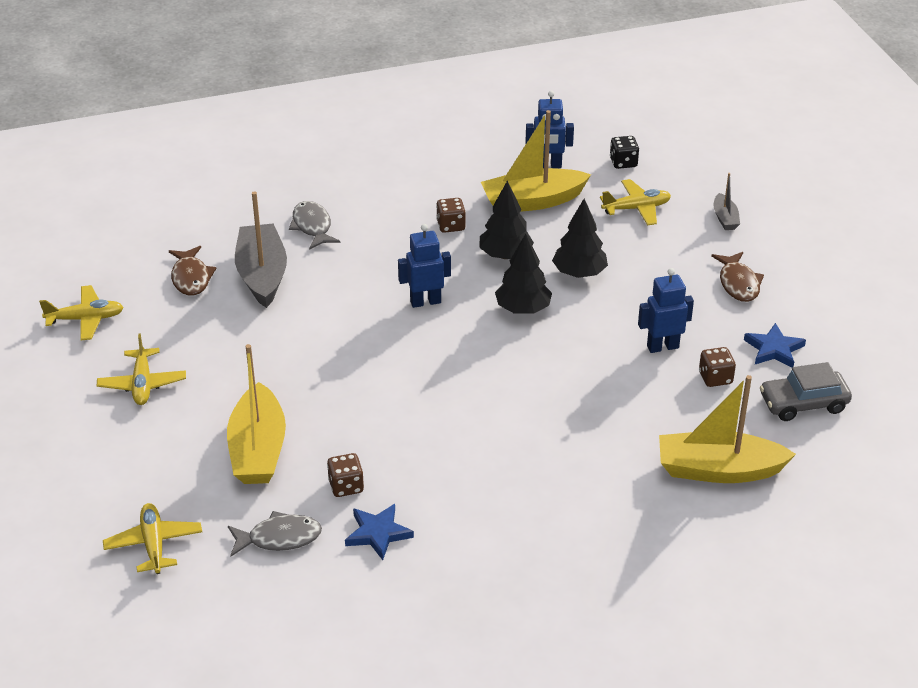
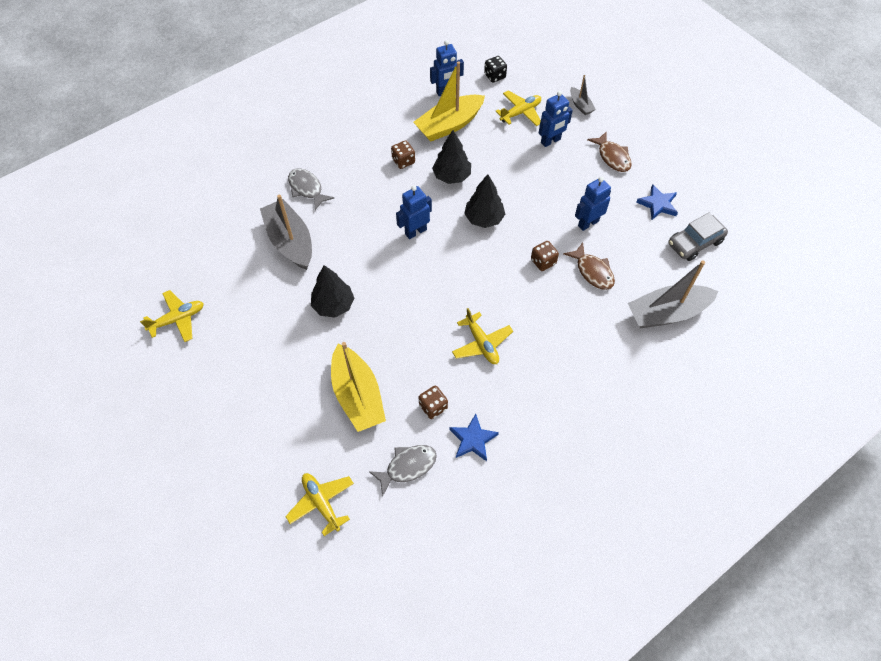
camera: 20 degrees left, 20 degrees up
(142, 384) = (247, 364): yellow plane -> yellow plane (481, 343)
(191, 278) = (239, 259): brown fish -> brown fish (592, 271)
(579, 273) = (507, 177): black tree -> black tree (333, 305)
(661, 248) = (551, 141): none -> blue robot
(715, 378) = (632, 239): brown dice -> brown dice (543, 262)
(718, 470) = (667, 313): yellow boat -> grey boat

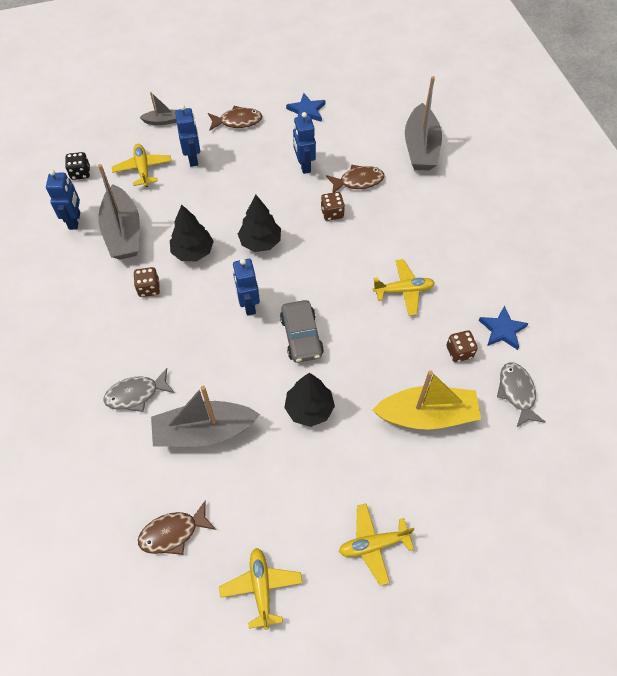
camera: 70 degrees left, 0 degrees up
(205, 251) = (173, 533): none -> brown fish
(321, 503) = (537, 481): yellow plane -> yellow plane (373, 544)
(449, 125) = (123, 232): yellow boat -> grey boat
(695, 243) = (358, 103): grey car -> grey car (301, 336)

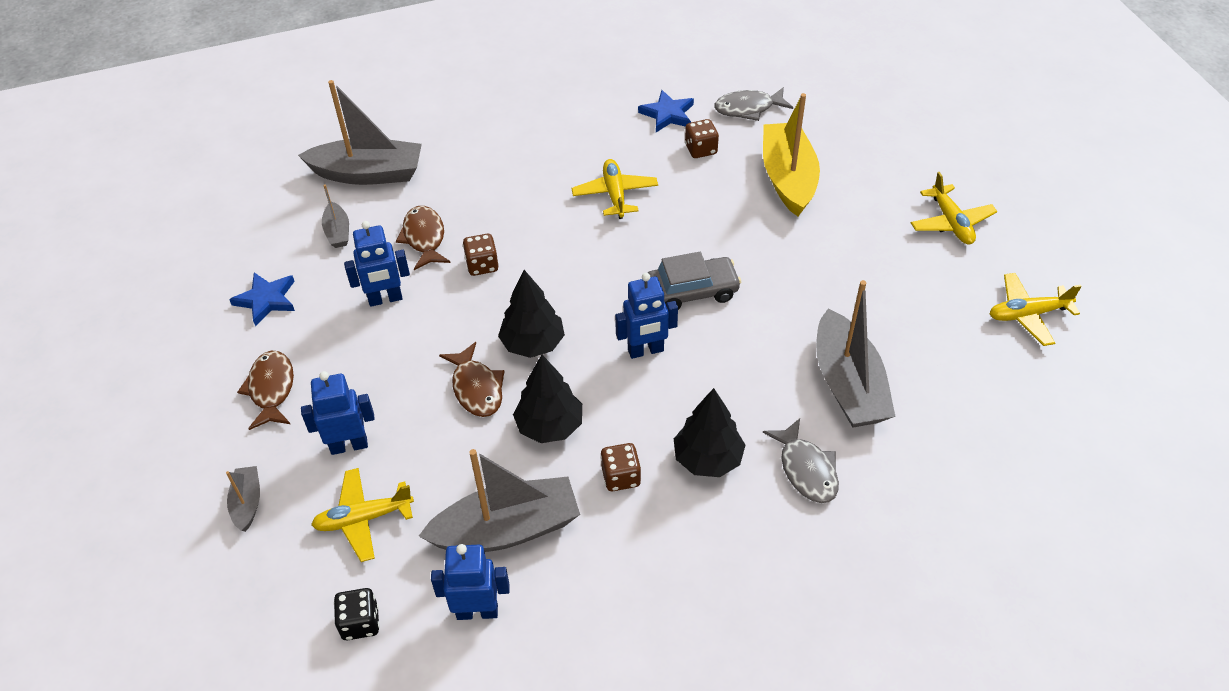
camera: 90 degrees left, 10 degrees down
(173, 533) = (990, 404): brown fish -> brown fish (476, 388)
(309, 409) = (797, 280): black tree -> black tree (708, 459)
(364, 137) = (338, 232): none -> grey boat

